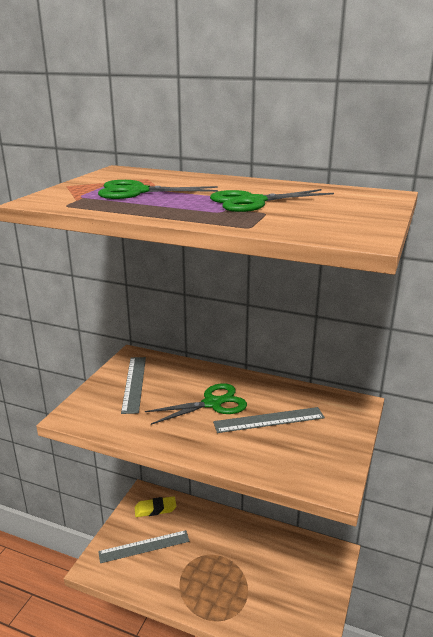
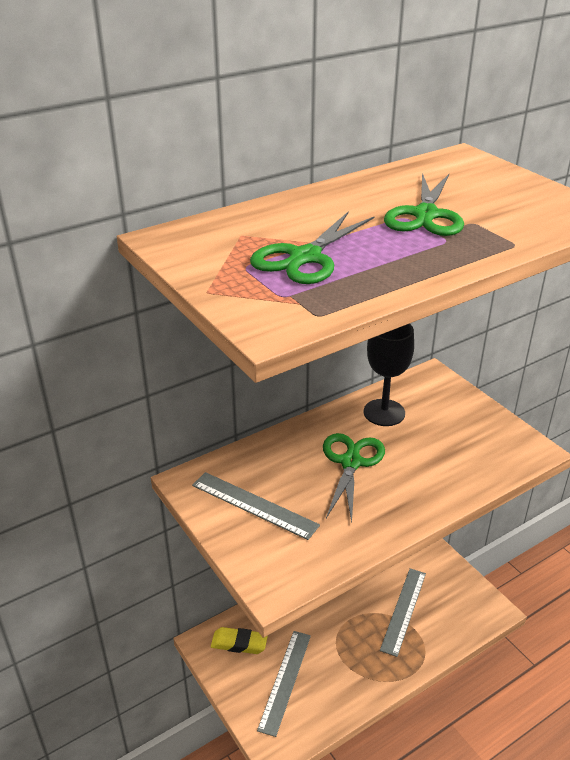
camera: 55 degrees left, 10 degrees up
(155, 509) = (239, 643): yellow eraser -> yellow eraser turned 75 degrees clockwise
(269, 420) = (412, 439): grey ruler -> grey ruler (404, 610)
(283, 398) = (384, 412): none -> black goblet

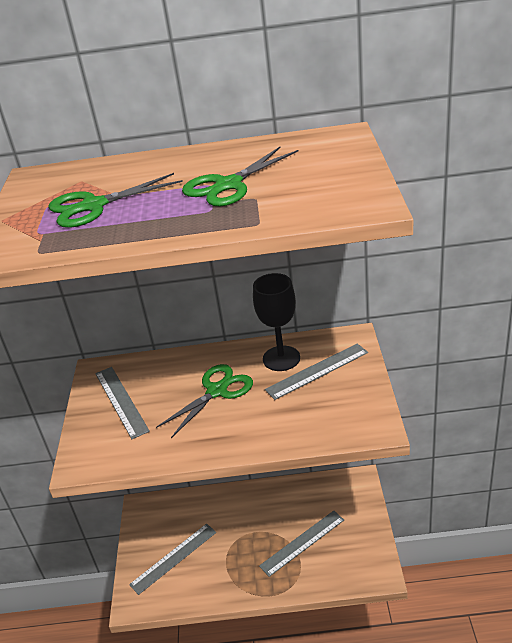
camera: 35 degrees right, 0 degrees up
(239, 643) = (163, 517): yellow eraser -> none
(430, 415) = (317, 371): none -> grey ruler

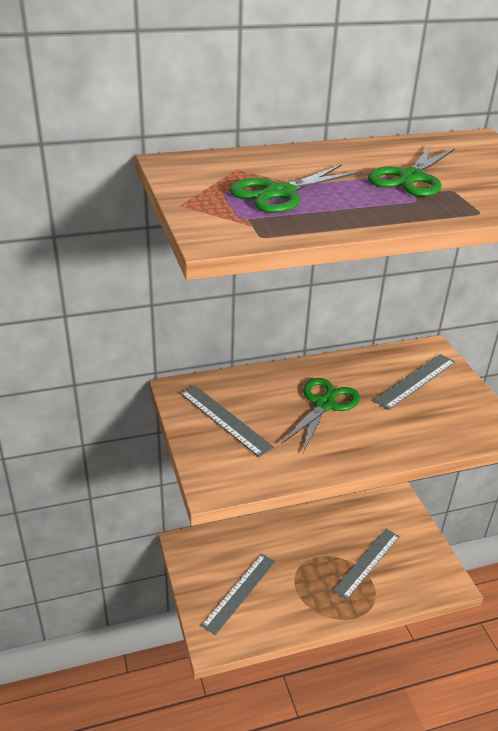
camera: 20 degrees left, 0 degrees up
(281, 358) = (373, 370): black goblet -> none

